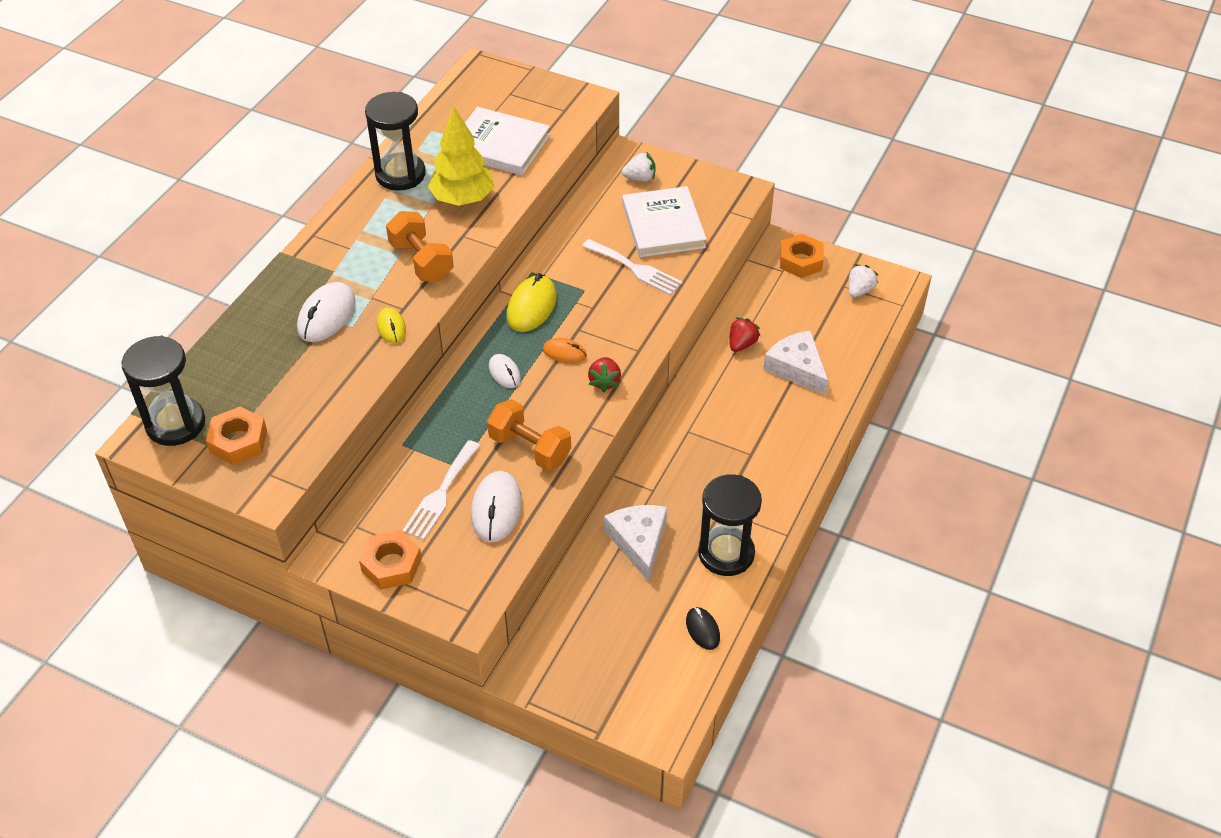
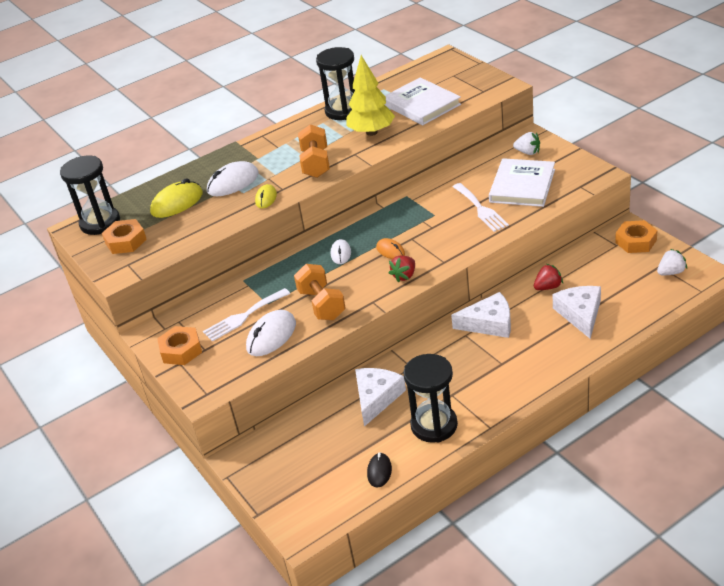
camera: 35 degrees right, 10 degrees down
(531, 307) = (390, 217): yellow mouse -> yellow mouse (177, 203)
(706, 408) = (489, 323): none -> white cheese

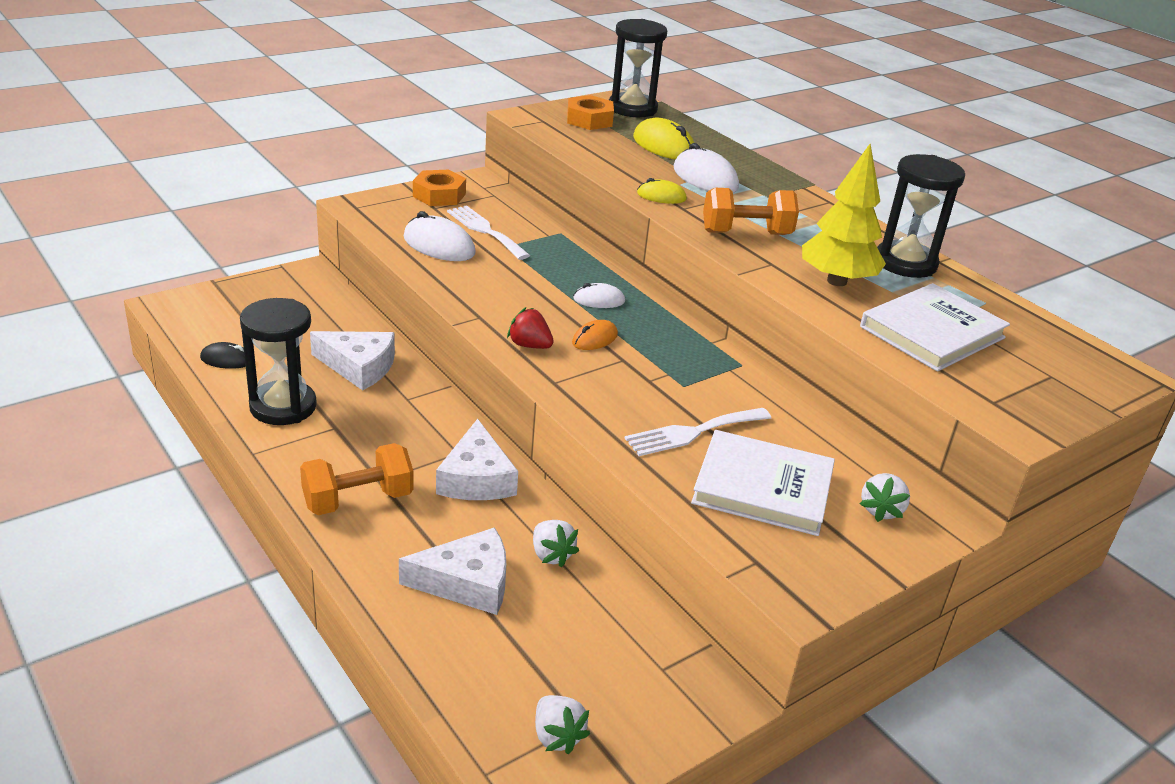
camera: 80 degrees right, 5 degrees down
(322, 304) = (488, 280): orange dumbbell -> orange dumbbell (358, 500)
(548, 287) = (551, 555): red strawberry -> white strawberry
(635, 241) = (670, 701): orange nut -> none

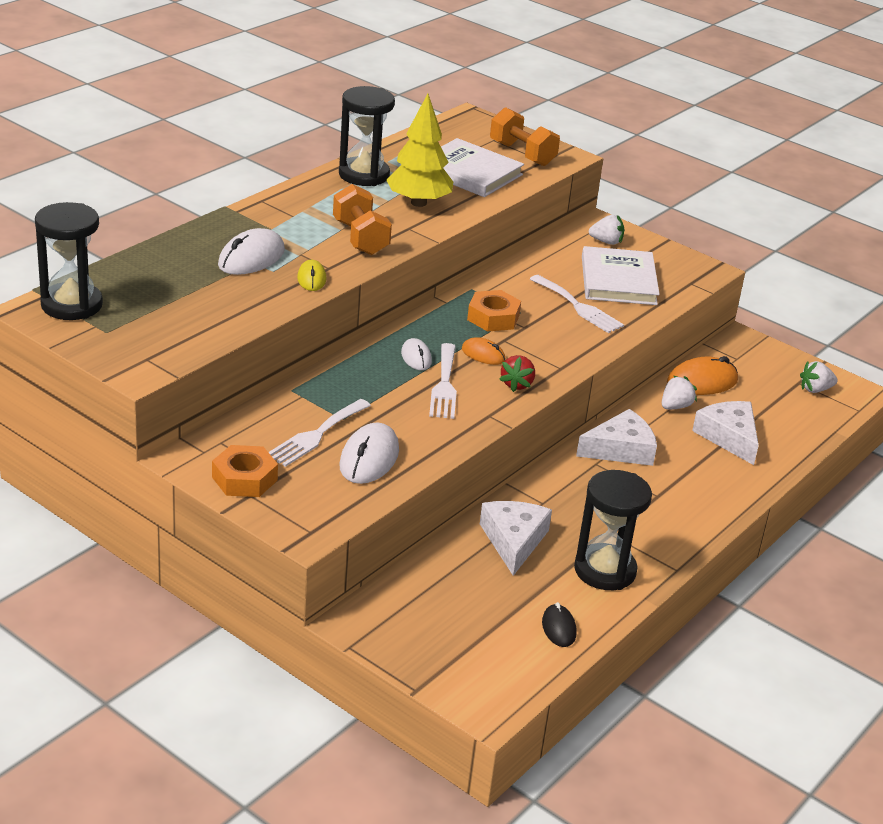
camera: 105 degrees left, 0 degrees up
(358, 500) = (688, 501): orange dumbbell -> orange dumbbell (522, 154)
(543, 304) = (444, 385): none -> white fork
(557, 736) = (815, 389): white strawberry -> white strawberry turned 150 degrees counterclockwise
(589, 120) = (127, 329): orange nut -> orange nut (493, 317)
(604, 603) = (702, 382): none -> orange mouse
(664, 146) = (180, 282): yellow mouse -> none

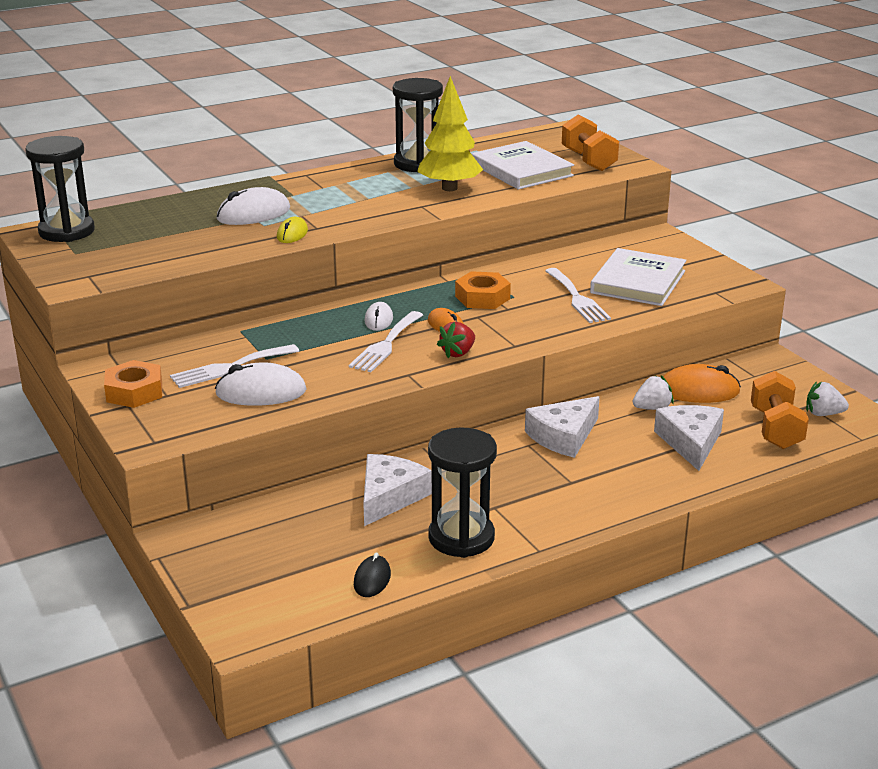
camera: 25 degrees right, 5 degrees down
(360, 238) = (368, 209): orange dumbbell -> orange dumbbell (776, 429)
(369, 458) = (261, 392): white mouse -> white mouse turned 45 degrees clockwise
(606, 242) = (653, 250): white strawberry -> none
(620, 449) = (563, 436): white cheese -> white cheese turned 135 degrees clockwise

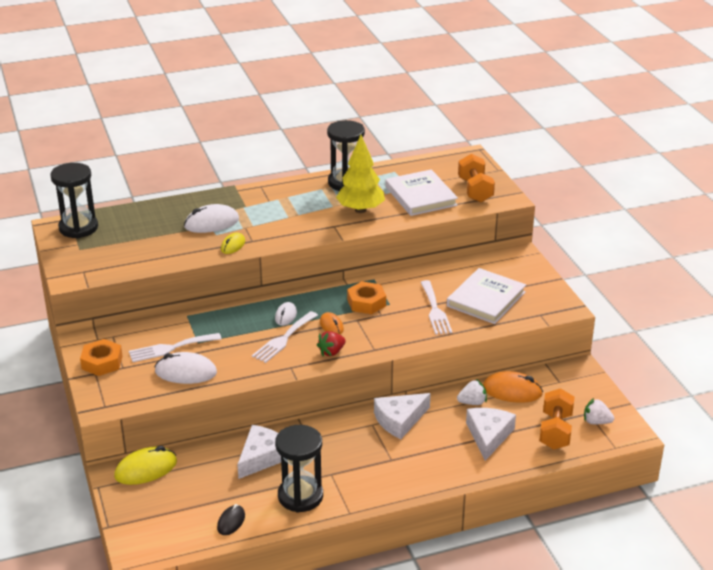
camera: 10 degrees right, 5 degrees up
(224, 528) = (146, 469): none -> yellow mouse

